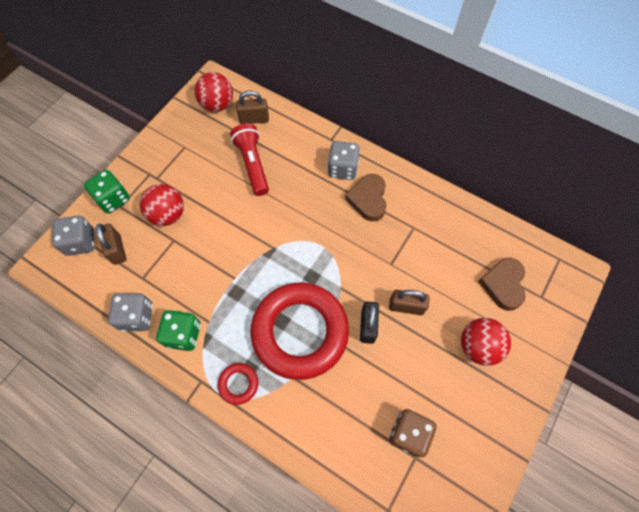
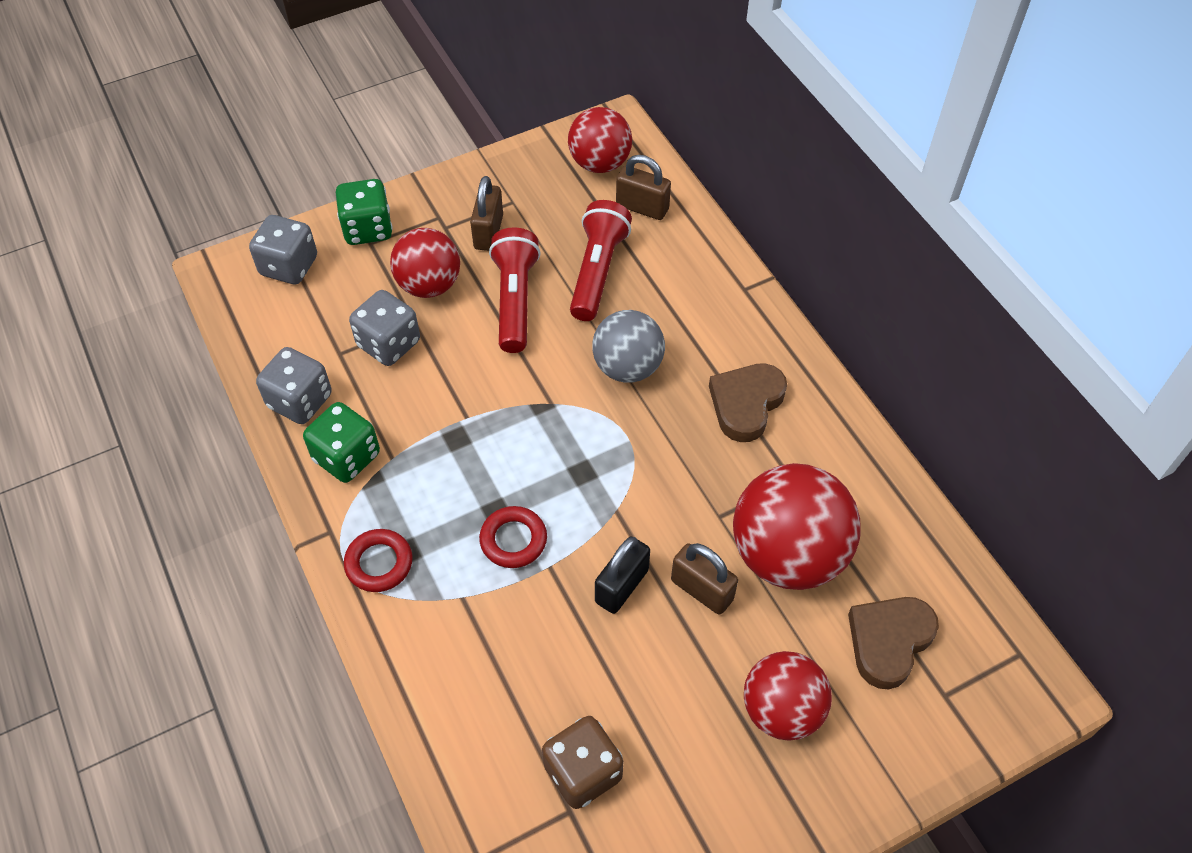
camera: 30 degrees right, 10 degrees down
(117, 249) = (330, 299): brown padlock -> brown padlock (488, 232)
(220, 201) = (515, 300): none -> red flashlight
(299, 209) = (627, 367): none -> grey ball
(300, 332) = (513, 540): red ring -> red ring, size x0.40
(342, 169) = (734, 340): grey dice -> grey dice (389, 344)
(433, 266) = (787, 554): none -> red ball

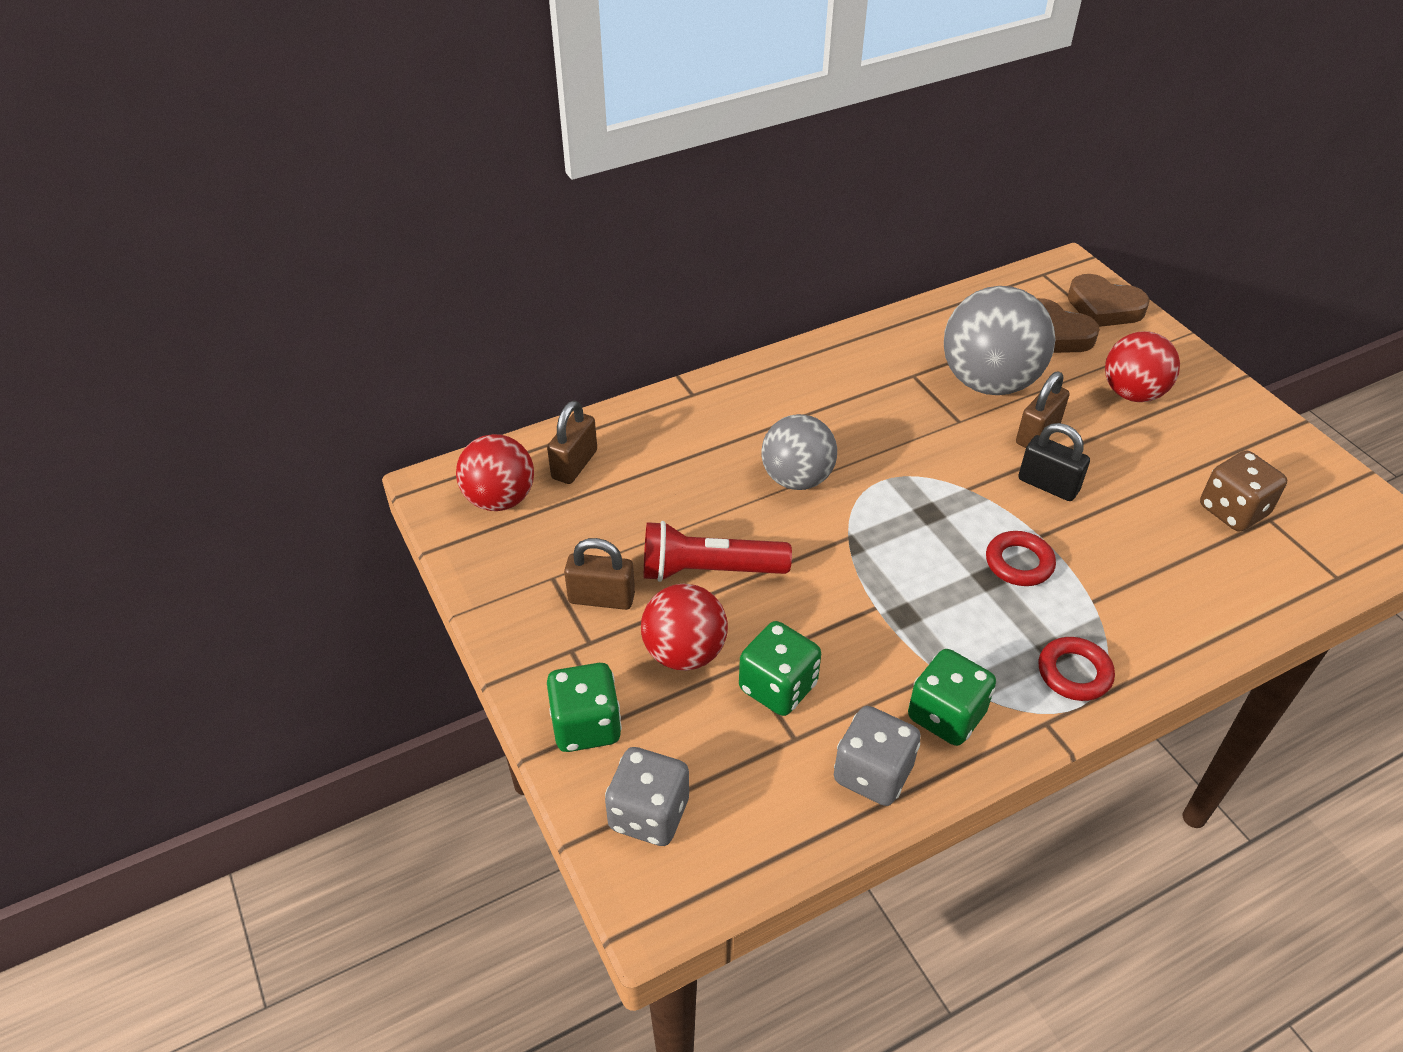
camera: 90 degrees left, 10 degrees down
(389, 344) = (778, 687): grey dice -> green dice
(597, 271) = (667, 501): red flashlight -> none
(746, 404) = (834, 399): brown heart -> brown heart (1104, 307)
(787, 554) = (988, 382): red ball -> grey ball

